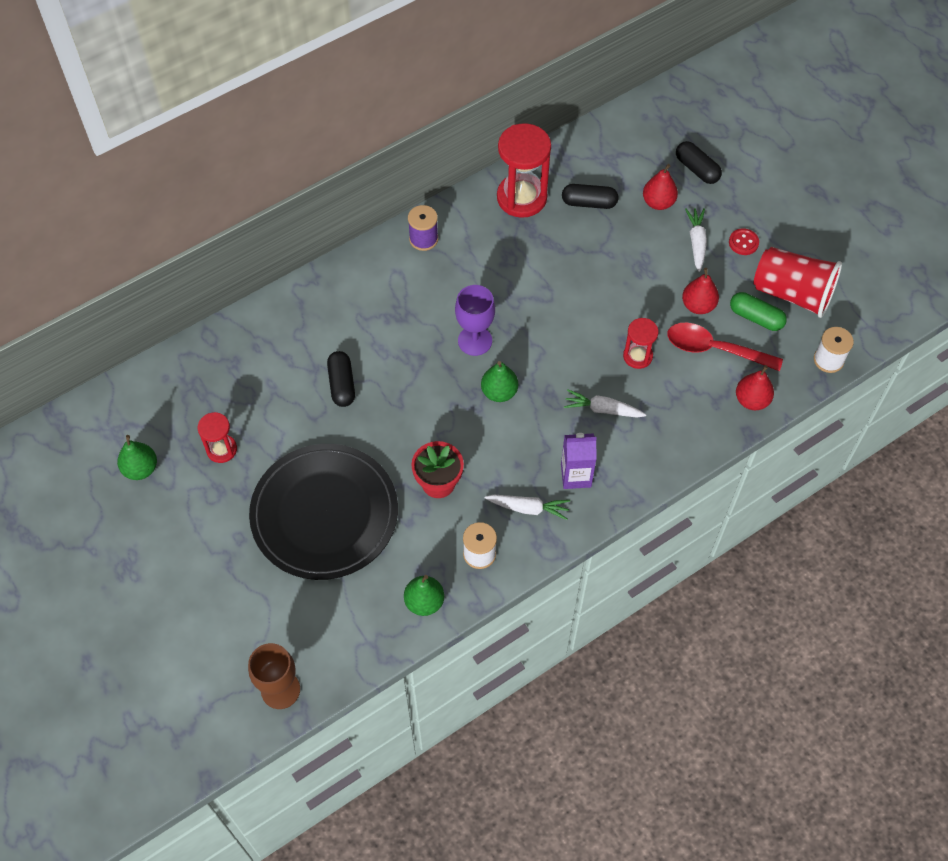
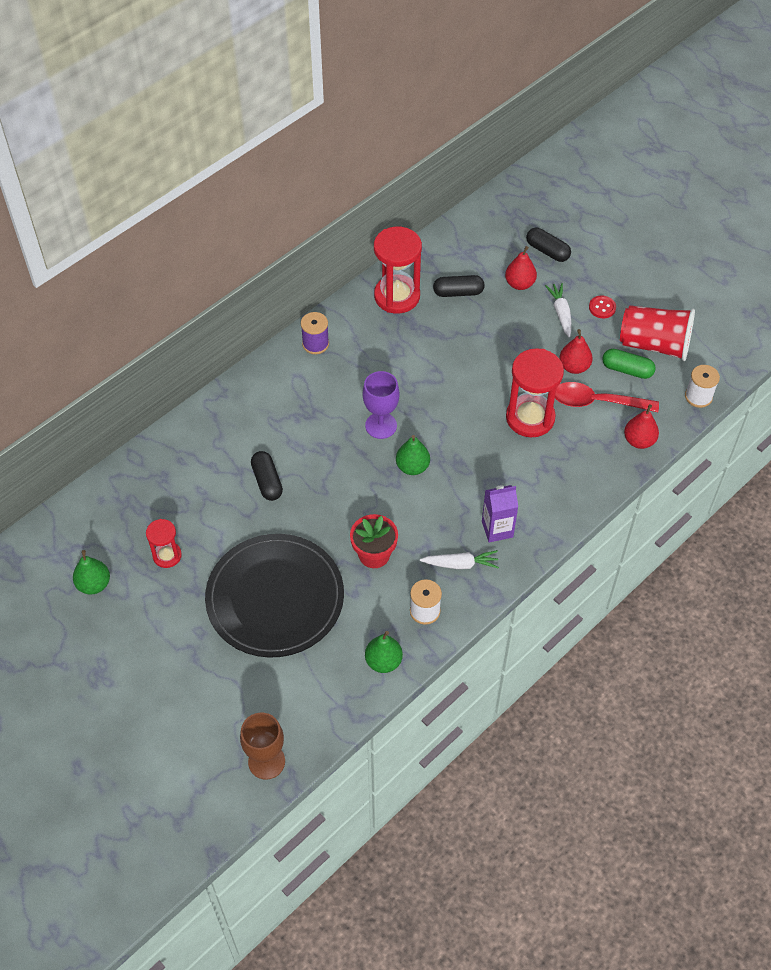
camera: 10 degrees left, 5 degrees down
(602, 409) = (508, 468): white carrot -> none
(637, 356) = (530, 418): red hourglass -> red hourglass, size x1.82

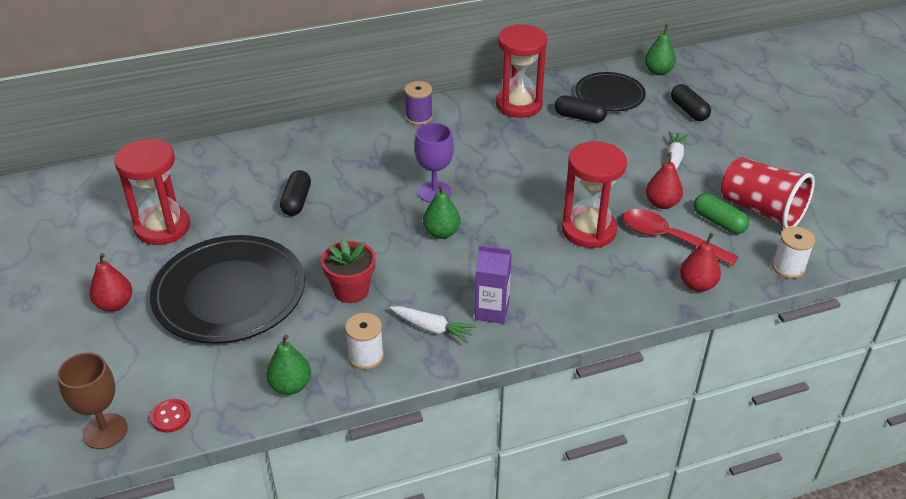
camera: 25 degrees right, 15 degrees down
(94, 584) = (83, 228): green pear -> green pear (658, 71)
(167, 555) = (162, 227): red hourglass -> red hourglass, size x1.82
(470, 255) = (609, 95): none -> black plate
(519, 284) = (645, 127): red pear -> red pear (115, 304)
(602, 308) = (720, 166): red button -> red button (171, 417)

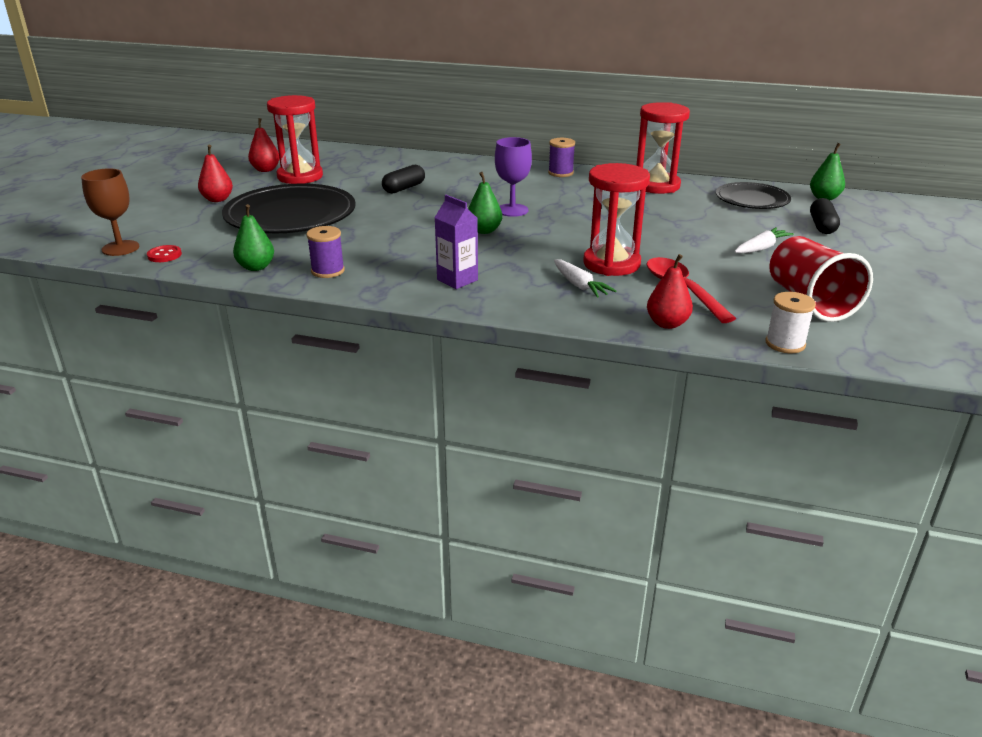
camera: 35 degrees right, 10 degrees down
(351, 290) = (371, 238): red flower pot -> none
(366, 356) = (328, 271): white spool -> purple spool
(432, 328) = (397, 274): white carrot -> white carrot (580, 286)
(579, 117) = (702, 204): black capsule -> none
(662, 203) = (707, 269): red pear -> red pear (266, 170)
(718, 222) = (750, 295): green capsule -> none

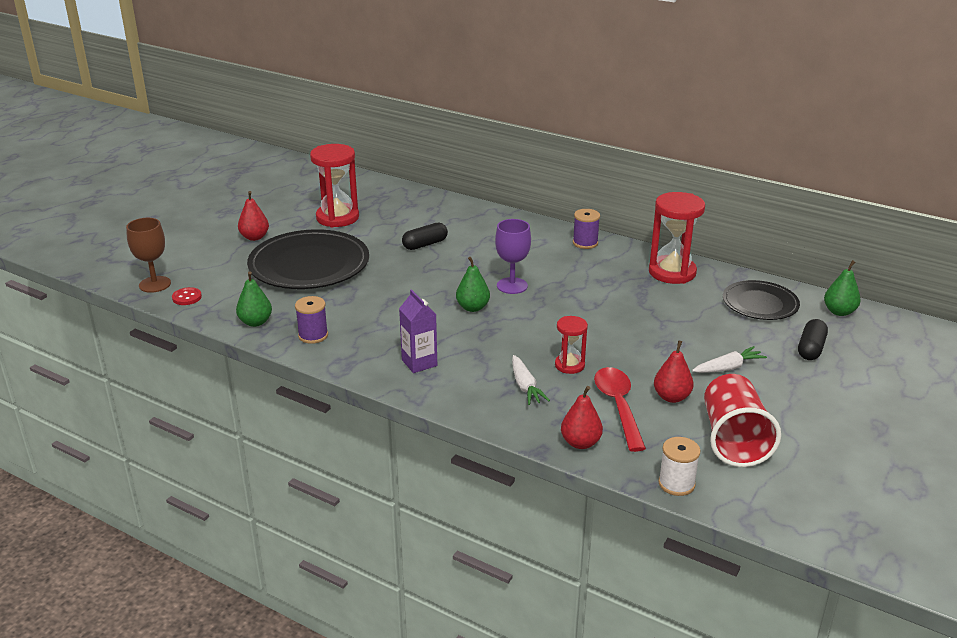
camera: 15 degrees right, 0 degrees up
(266, 170) = (311, 205): red pear -> red pear (671, 397)
(611, 264) = (569, 365): red hourglass -> red hourglass, size x0.55

